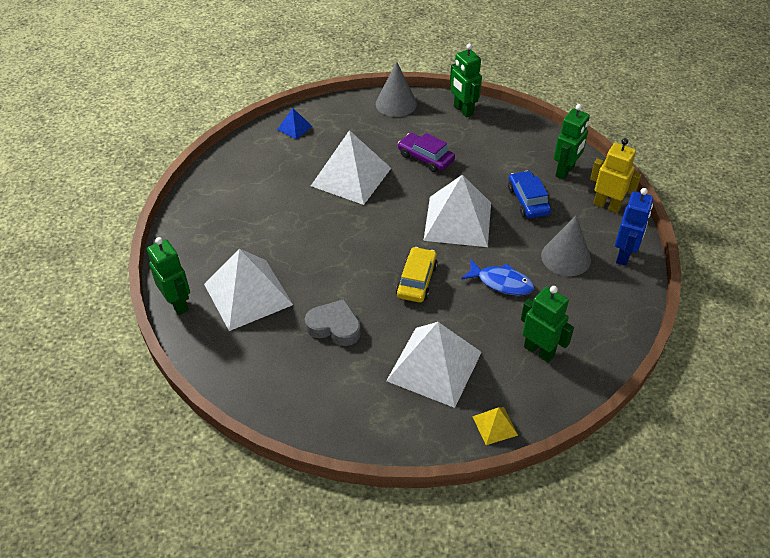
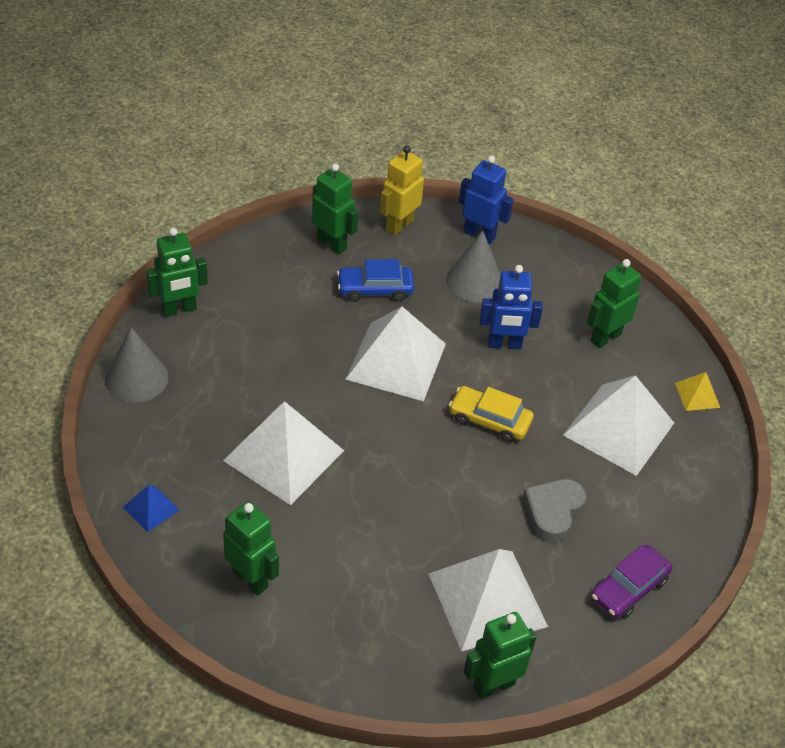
camera: 85 degrees left, 0 degrees up
(248, 177) = (250, 579): none -> green robot
(425, 158) = (267, 368): purple car -> purple car (629, 588)
(501, 282) = (504, 344): blue fish -> blue robot

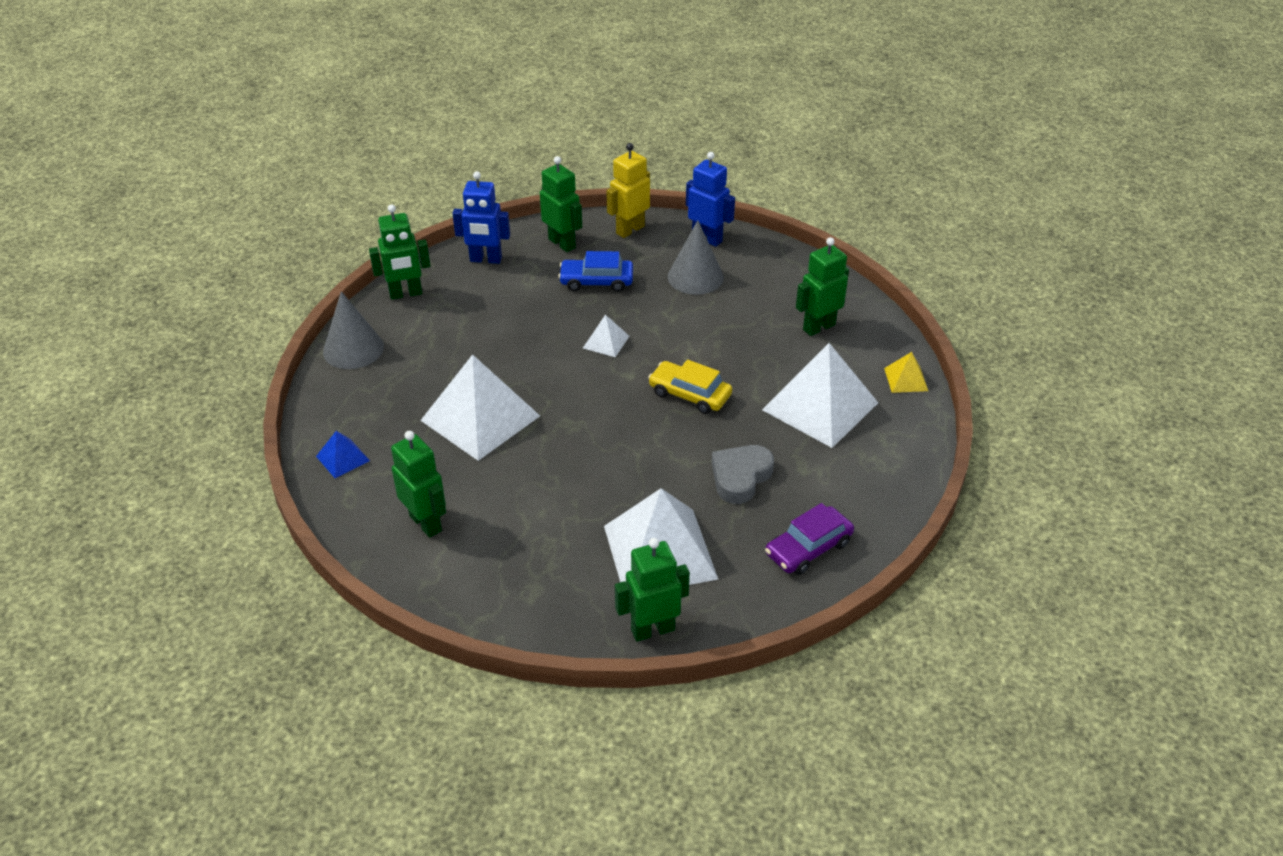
camera: 10 degrees right, 5 degrees down
(396, 361) = (606, 342): white pyramid -> white pyramid, size x0.45
(504, 344) = (716, 330): blue robot -> blue robot (485, 260)

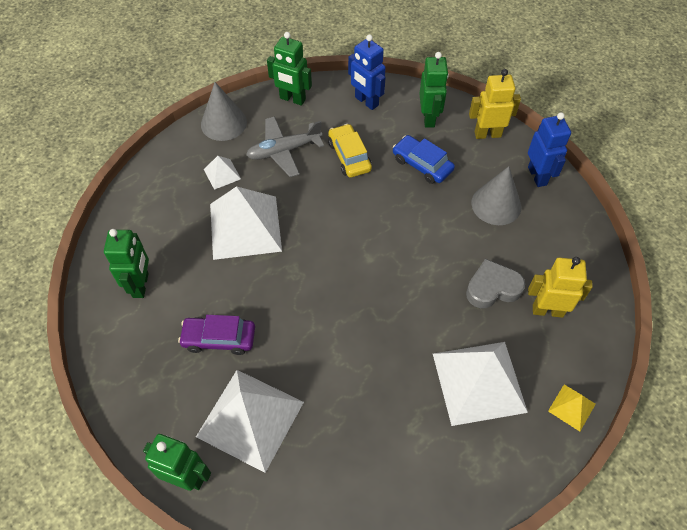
camera: 40 degrees right, 15 degrees up
(342, 458) = (143, 202): blue pyramid -> none
(447, 339) = (284, 151): none -> grey plane
(606, 342) = (380, 220): white pyramid -> white pyramid (222, 174)
(690, 394) = (394, 303): yellow car -> yellow car (349, 156)
(740, 477) = (361, 400): grey heart -> grey heart (492, 288)
(808, 548) = (349, 499): purple car -> purple car (219, 338)
(818, 327) = (547, 310): green robot -> yellow robot

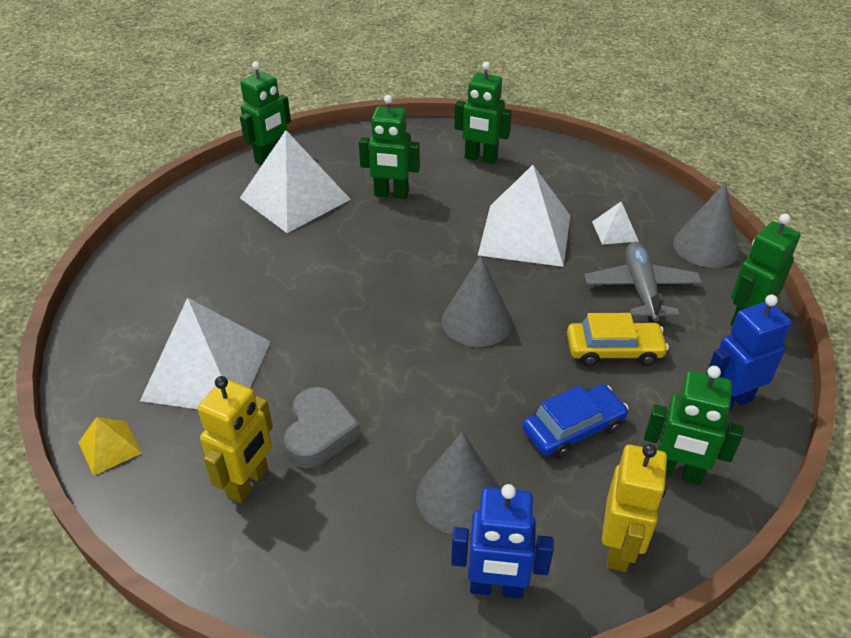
camera: 110 degrees right, 15 degrees down
(219, 338) = (391, 194): purple car -> green robot
(354, 232) = (476, 321): none -> grey cone

